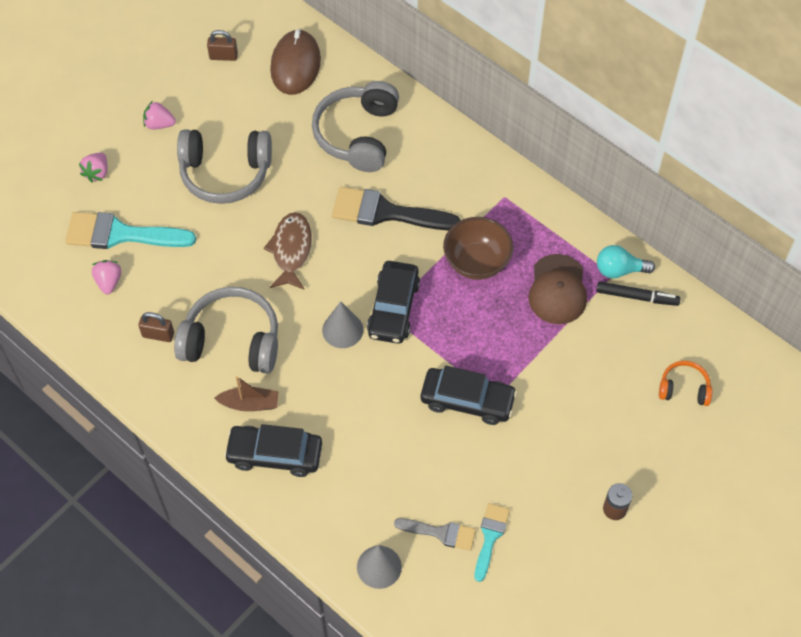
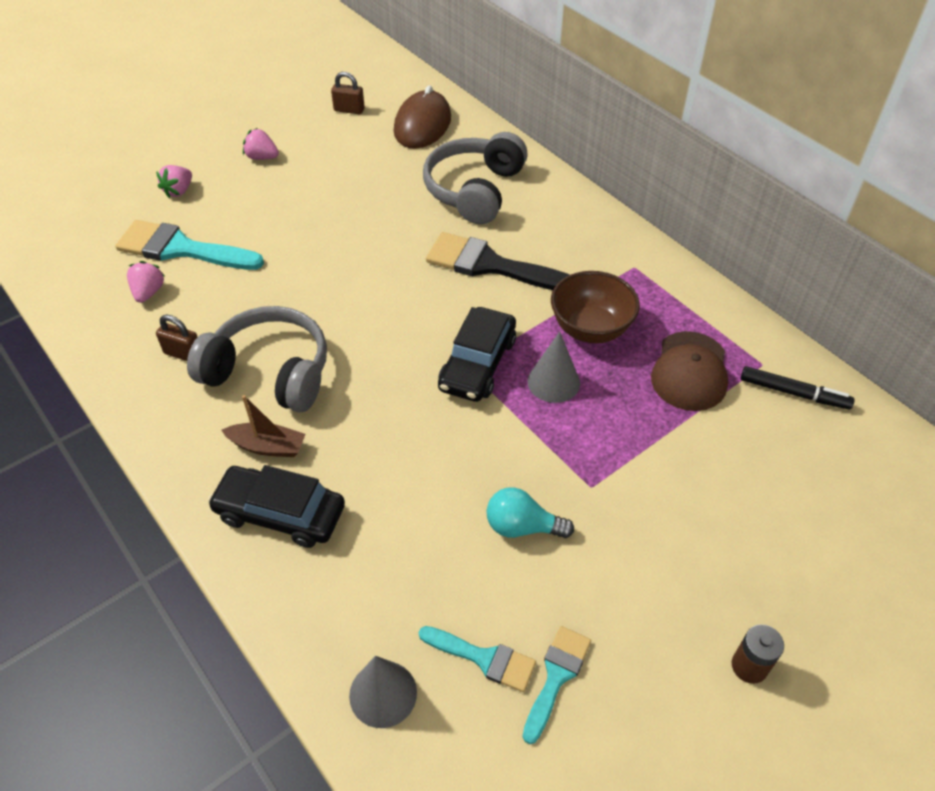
camera: 10 degrees right, 10 degrees down
(225, 173) = (317, 207): grey headphones -> none
(291, 250) = (369, 288): brown fish -> none
(342, 330) = (408, 379): grey cone -> grey cone (553, 382)
(441, 533) = (484, 658): grey brush -> turquoise brush
(467, 400) = (553, 484): black car -> none
(619, 270) = (772, 360): turquoise light bulb -> turquoise light bulb (522, 527)
(684, 388) = (857, 513): orange headphones -> none

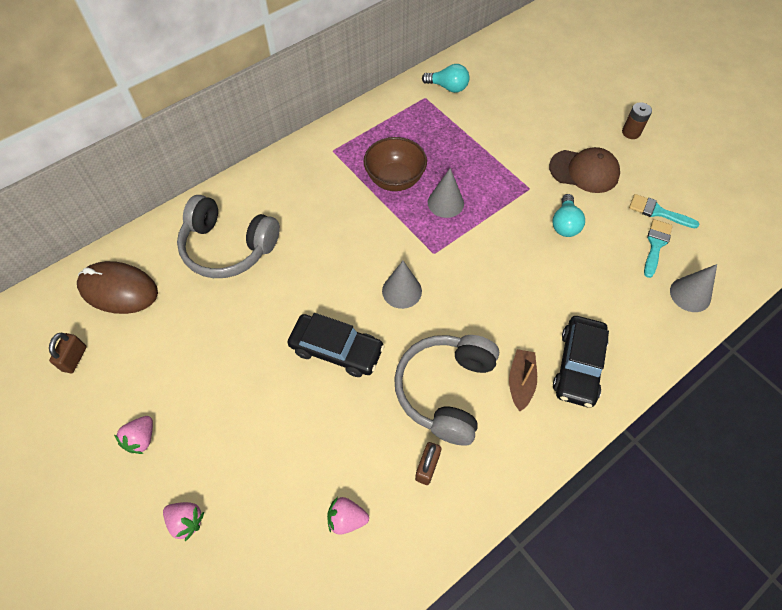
camera: 90 degrees left, 10 degrees up
(181, 249) = (284, 499): turquoise brush -> none
(410, 334) = (402, 291): none -> grey cone
(477, 364) = (430, 246): black car -> black car (336, 350)
(490, 265) = (325, 237): black brush -> none
(690, 371) = (432, 132): brown cap -> brown cap (584, 171)
(793, 393) = (448, 87): black marker -> turquoise light bulb

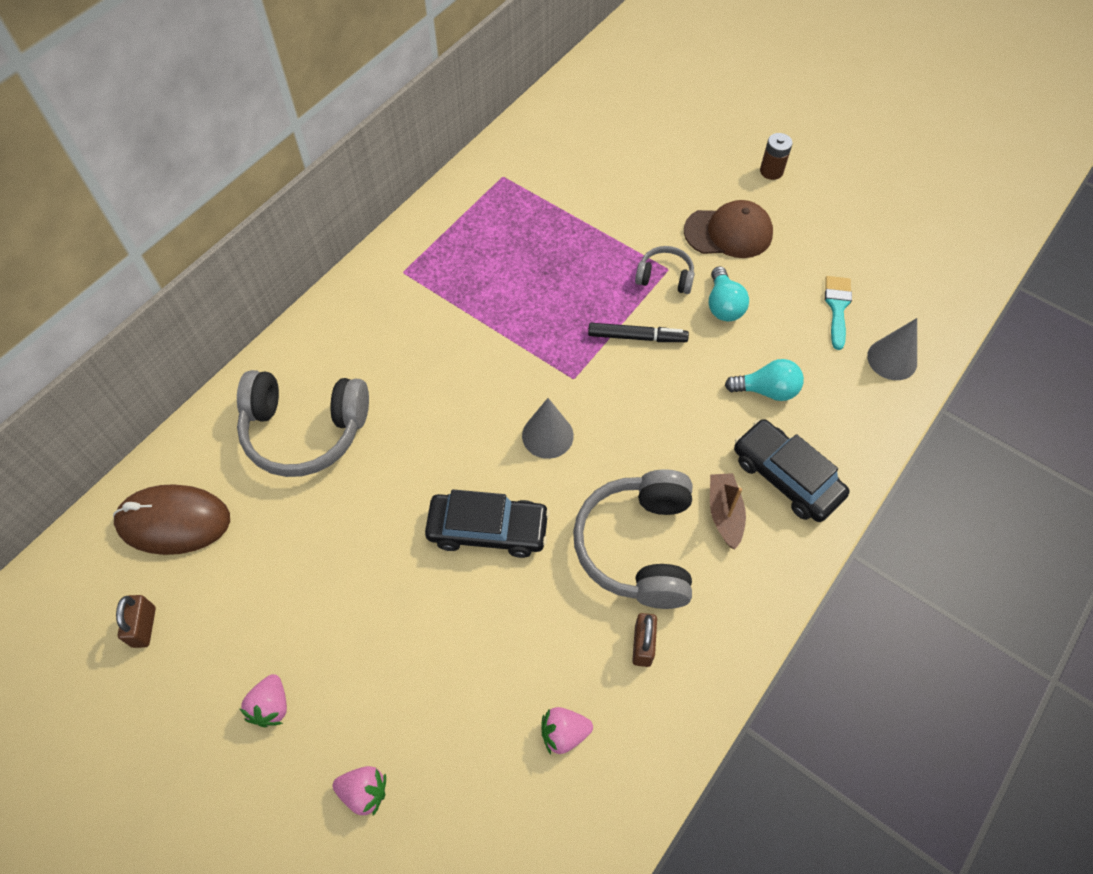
camera: 15 degrees left, 0 degrees up
(395, 179) = (496, 293): brown bowl -> none
(445, 203) = (569, 310): grey cone -> none
(448, 87) = (528, 157): turquoise light bulb -> turquoise light bulb (766, 390)
(491, 233) = (637, 337): none -> black marker
(525, 194) = (665, 277): none -> grey headphones
(578, 365) = (786, 477): black car -> black car turned 135 degrees clockwise
(657, 212) = (828, 265): turquoise brush -> none

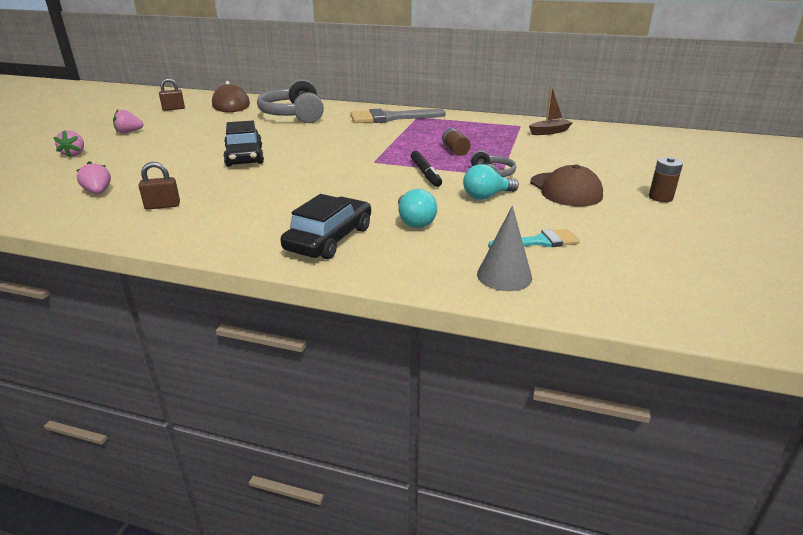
camera: 70 degrees right, 30 degrees down
(392, 306) = (390, 118): none -> grey brush
(547, 435) = (322, 161): grey cone -> none
(569, 280) = (455, 150): none -> brown battery
(637, 546) = (243, 195): grey headphones -> none
(724, 514) = (282, 219): brown boat -> brown boat (549, 132)

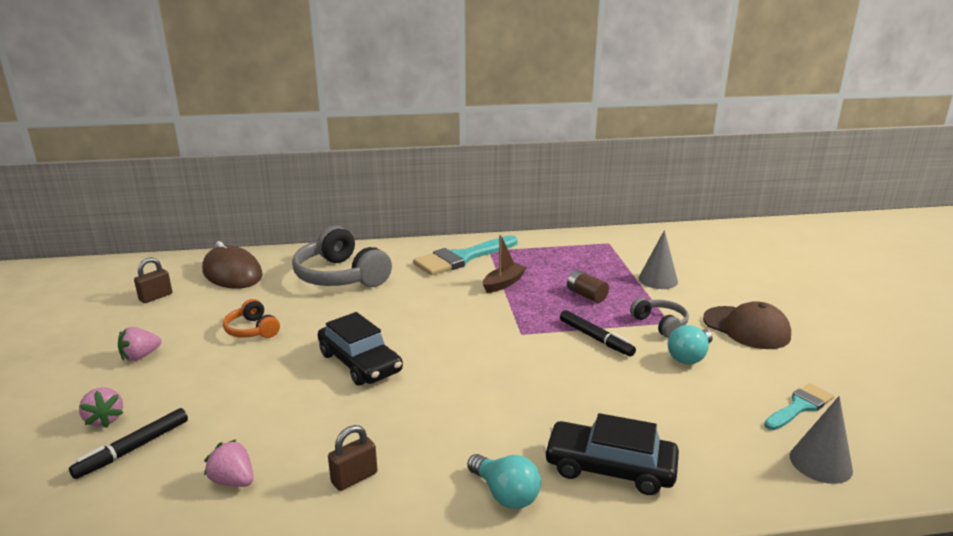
camera: 25 degrees left, 5 degrees down
(70, 168) = (133, 449): none -> black marker
(204, 131) = (252, 330): none -> orange headphones
(329, 239) = (610, 468): black car -> black car turned 75 degrees counterclockwise
(390, 118) = (462, 258): grey brush -> turquoise brush
(414, 221) = (663, 414): turquoise light bulb -> turquoise light bulb (505, 494)
(529, 151) = (658, 280): none -> grey cone
(549, 132) = (646, 247): brown boat -> brown boat (503, 283)
(660, 197) = (830, 317): brown battery -> none

